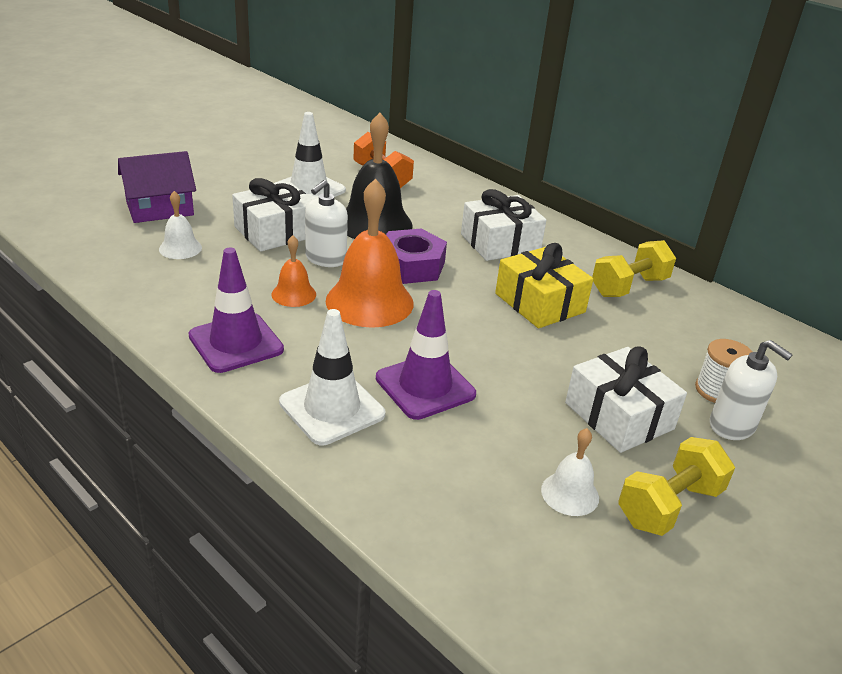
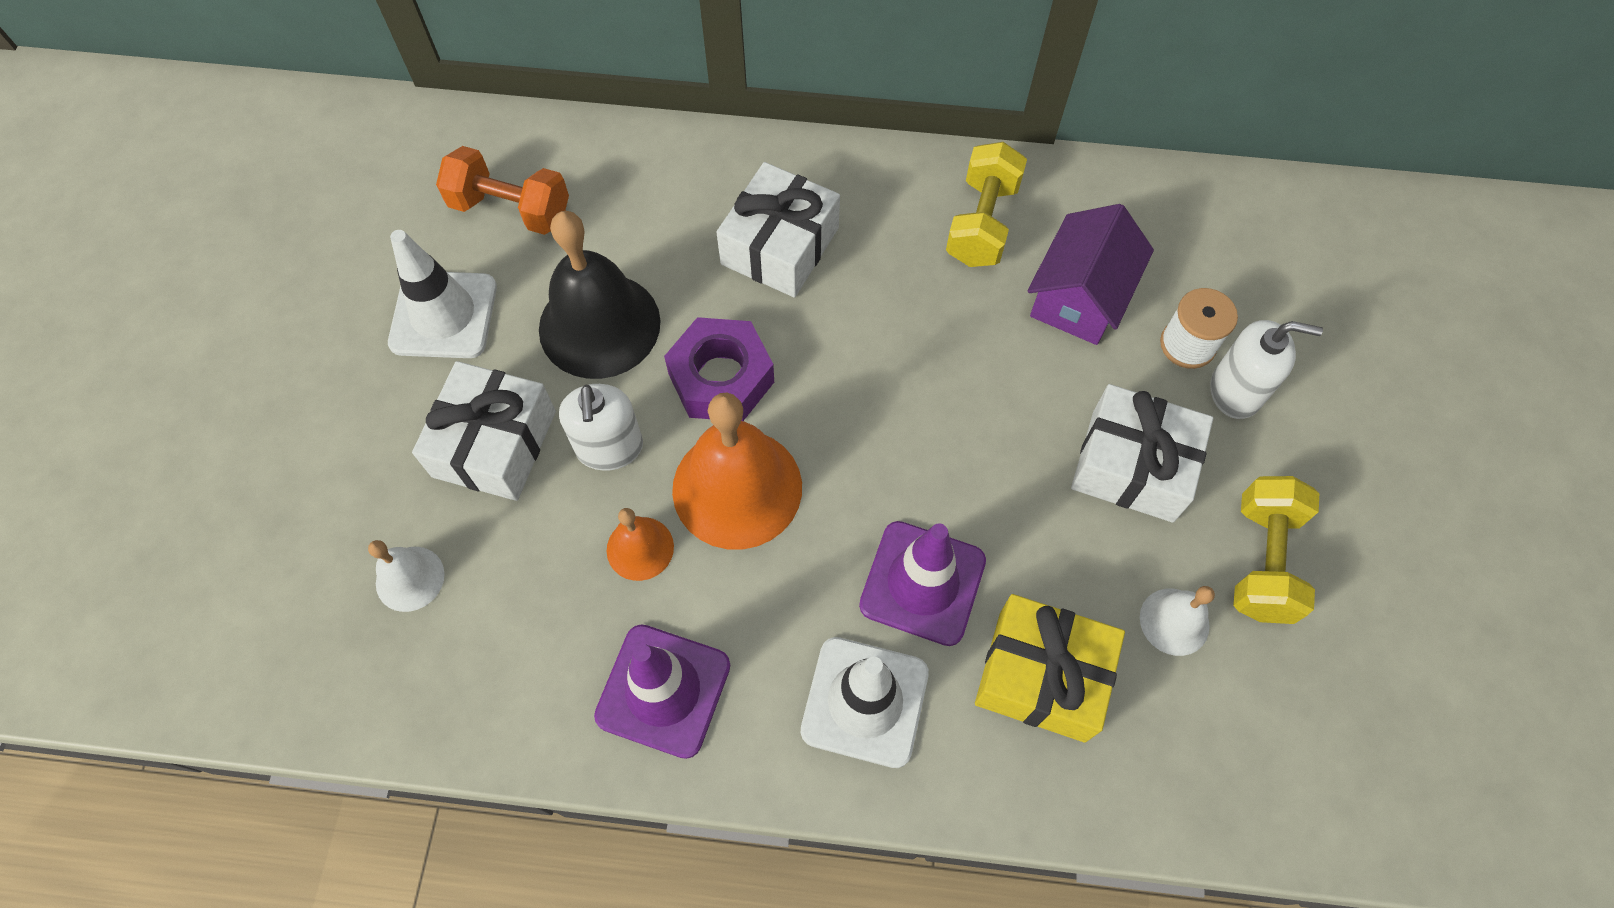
camera: 35 degrees left, 30 degrees up
(160, 209) = (289, 520): purple house -> purple house (1080, 296)
(539, 303) = (916, 333): yellow gift -> yellow gift (1041, 676)

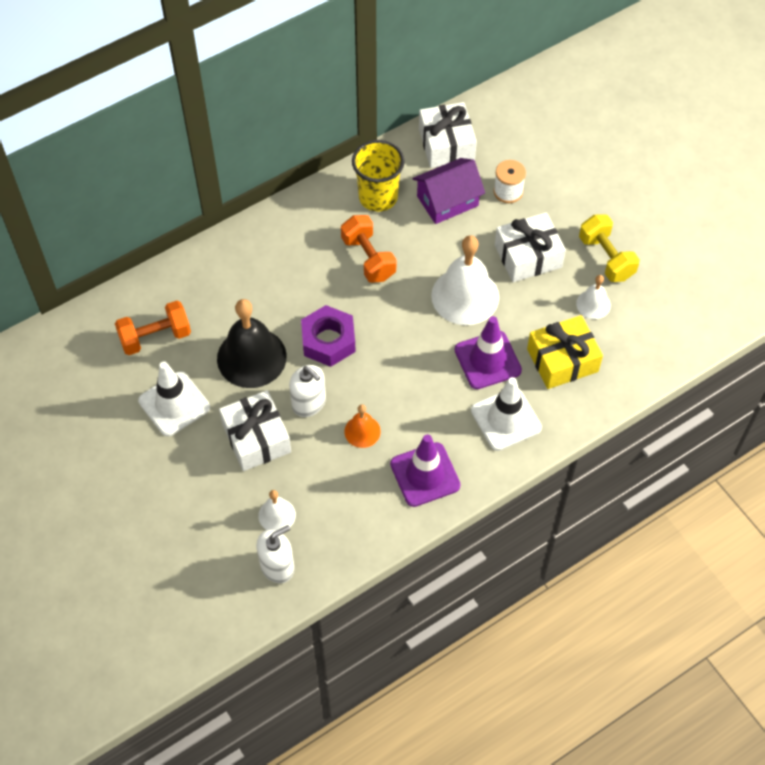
camera: 40 degrees left, 5 degrees down
(737, 488) = (379, 379): orange bell -> none
(780, 246) = (298, 267): white gift -> white gift (446, 144)
(887, 300) = (368, 258): none -> orange dumbbell
(978, 456) = (465, 296): none -> white bell
(982, 223) = (378, 197): yellow dumbbell -> yellow cup
(1080, 296) = (447, 201): purple house -> purple house turned 75 degrees clockwise
(1235, 391) = (542, 198): white soap dispenser -> white soap dispenser (277, 566)

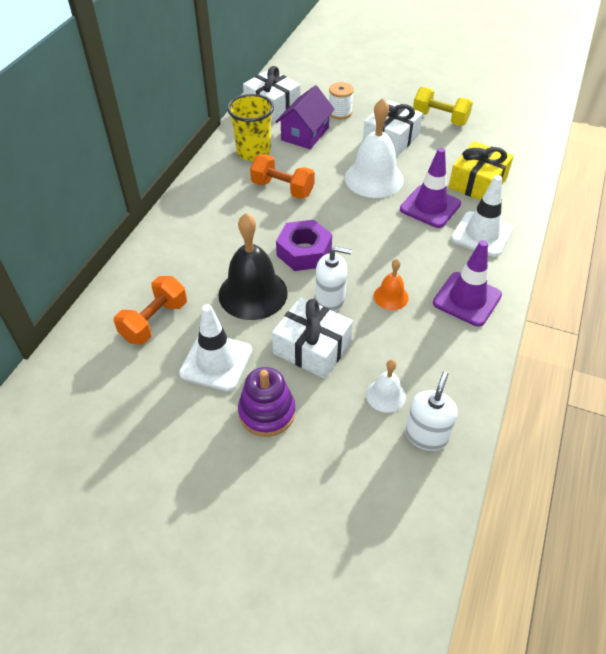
camera: 35 degrees left, 10 degrees down
(178, 471) = (267, 412): none -> purple stacking toy
(593, 304) = (460, 145): white bell -> none

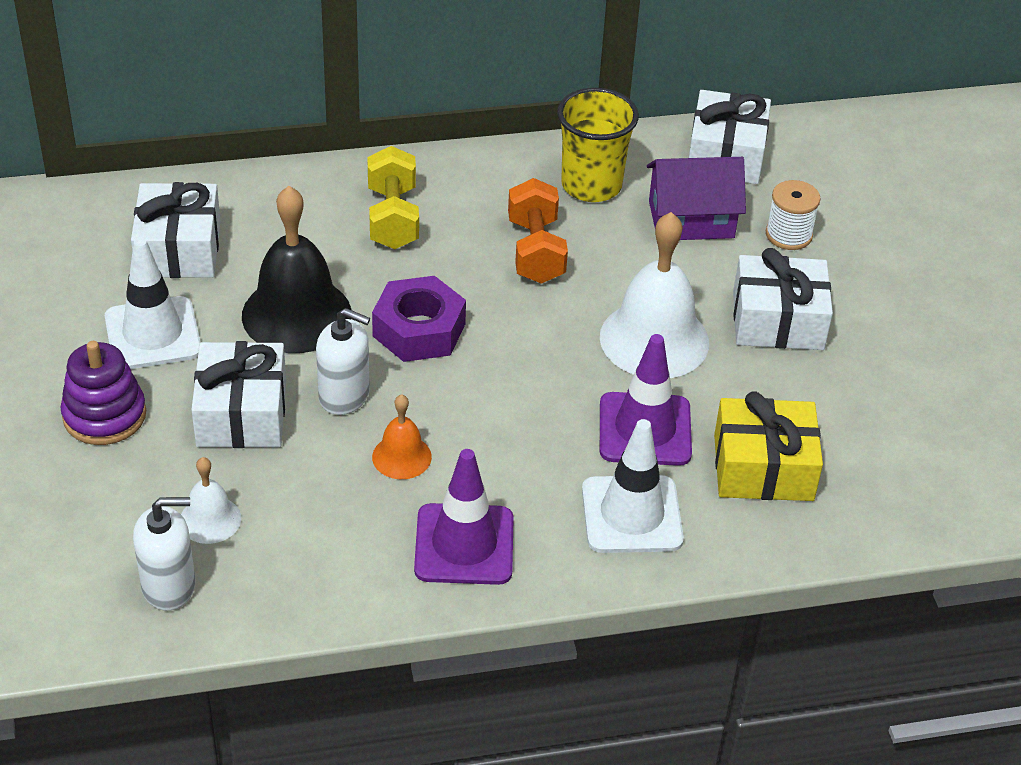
camera: 55 degrees right, 5 degrees down
(154, 321) = (179, 249): orange dumbbell -> white gift
(330, 300) = (344, 395): white soap dispenser -> white soap dispenser turned 45 degrees counterclockwise
(440, 118) = (901, 360): yellow dumbbell -> yellow dumbbell (393, 218)

